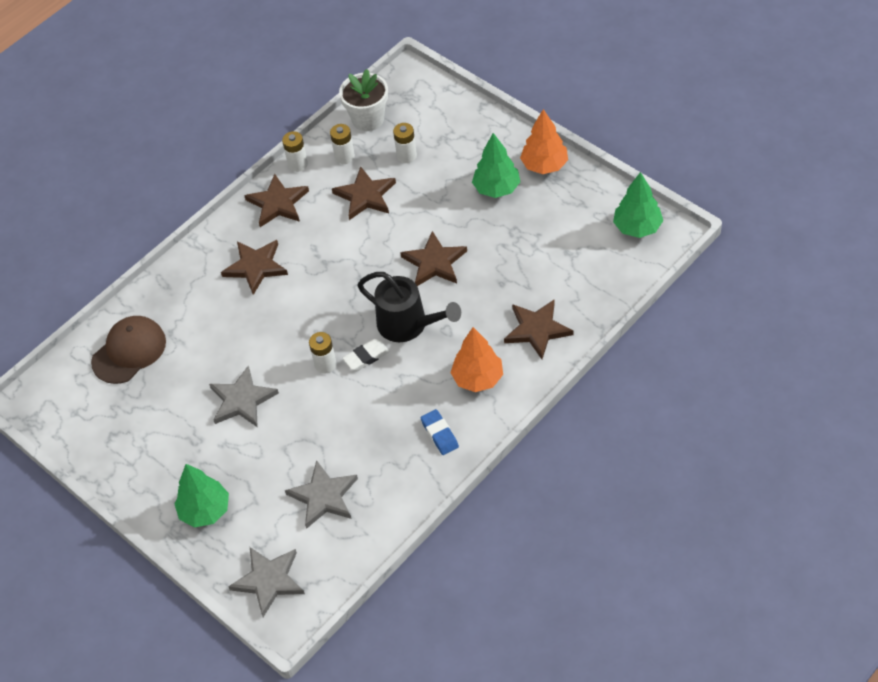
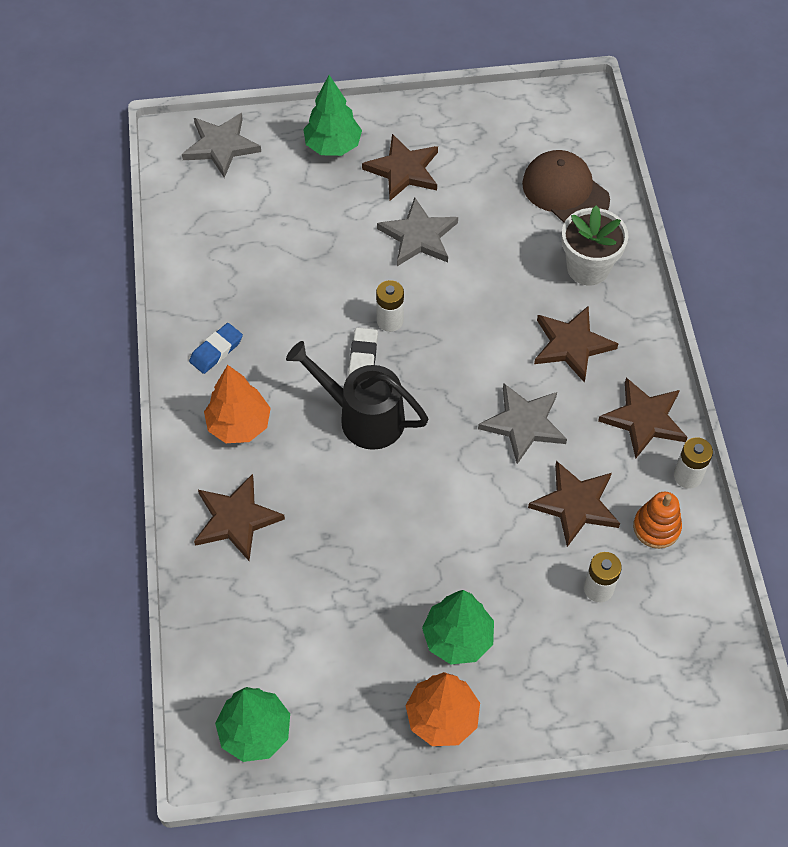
camera: 125 degrees right, 5 degrees up
(129, 351) = (565, 191): brown cap -> brown cap turned 150 degrees clockwise
(324, 496) = (254, 228): grey star -> grey star (523, 424)
(344, 157) = (656, 527): white battery -> orange stacking toy
(368, 119) = (697, 594): white flower pot -> white flower pot (588, 268)
(408, 325) = (362, 417): black watering can -> black watering can turned 45 degrees clockwise
(434, 262) = (416, 498): brown star -> brown star (403, 170)
(439, 434) = (216, 351): blue eraser -> blue eraser turned 60 degrees counterclockwise

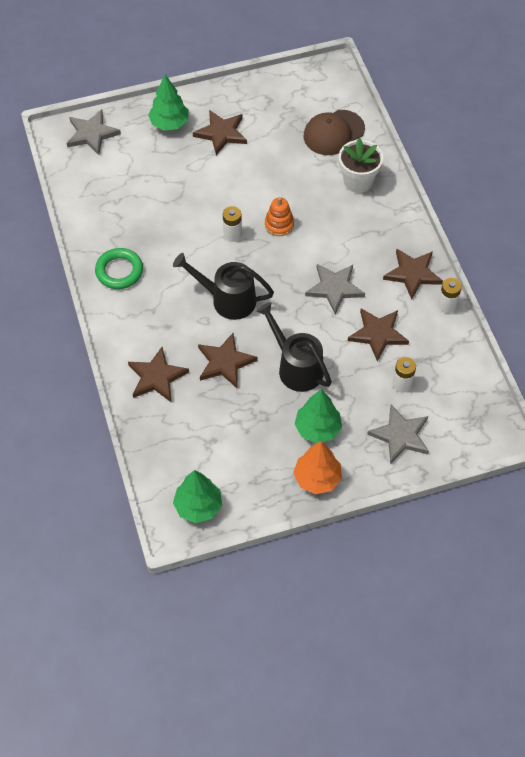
camera: 10 degrees left, 0 degrees up
(216, 351) = (119, 271): blue eraser -> green ring
(239, 425) = (145, 317): orange tree -> none
(363, 357) = (219, 261): white eraser -> none
(419, 236) = (240, 176): grey star -> grey star (400, 435)
(443, 536) = (296, 367): none -> black watering can
(565, 191) = (333, 133): brown cap -> brown cap turned 75 degrees counterclockwise
(571, 345) = (356, 233): brown star -> brown star (225, 362)
(656, 527) = (432, 340): orange stacking toy -> orange stacking toy (279, 224)

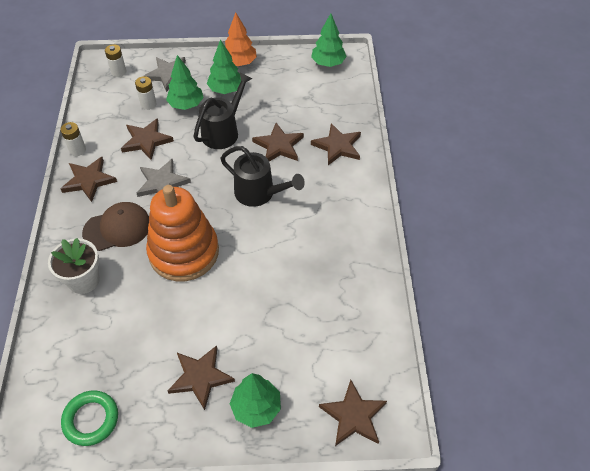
camera: 165 degrees left, 5 degrees down
(92, 134) = (353, 416): grey star -> brown star
(119, 271) = (352, 240): green ring -> green ring (91, 419)
(232, 234) = (233, 252): white battery -> white battery (119, 72)
(279, 224) = (184, 252): orange stacking toy -> orange stacking toy, size x2.34
(296, 367) = (223, 131): black watering can -> black watering can turned 120 degrees counterclockwise
(333, 133) = (76, 346): brown cap -> brown cap (117, 228)
(356, 394) = (186, 105): none -> green tree

